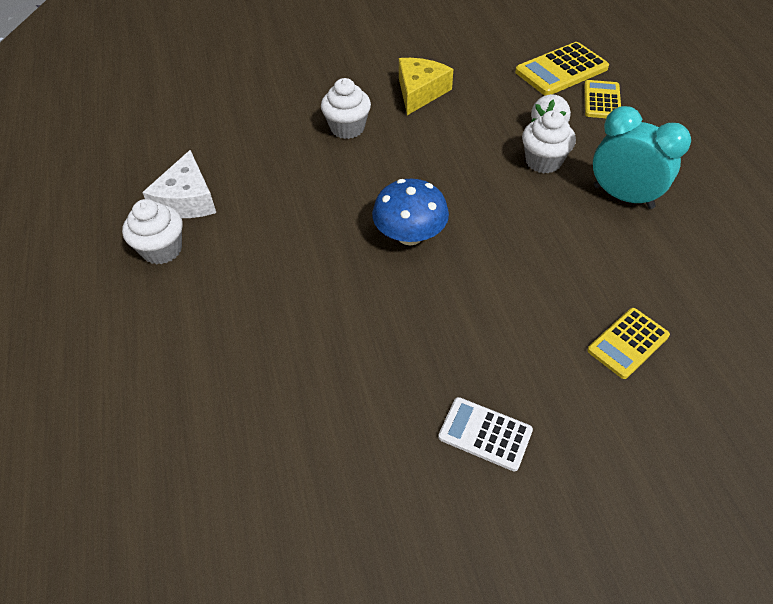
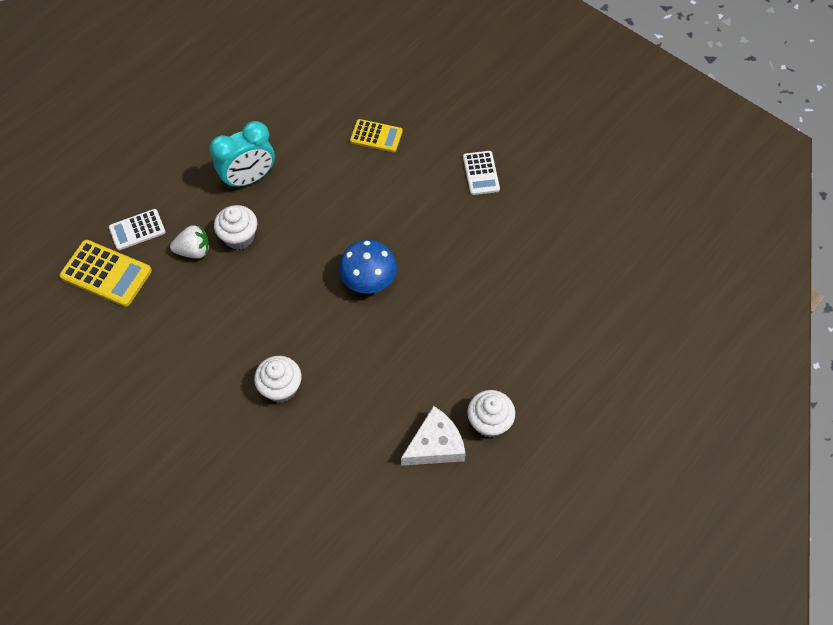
camera: 125 degrees left, 10 degrees up
(420, 92) = (199, 362): yellow cheese -> none
(602, 100) = (137, 230): yellow calculator -> white calculator
(623, 196) = (249, 178): turquoise clock -> turquoise clock turned 120 degrees counterclockwise

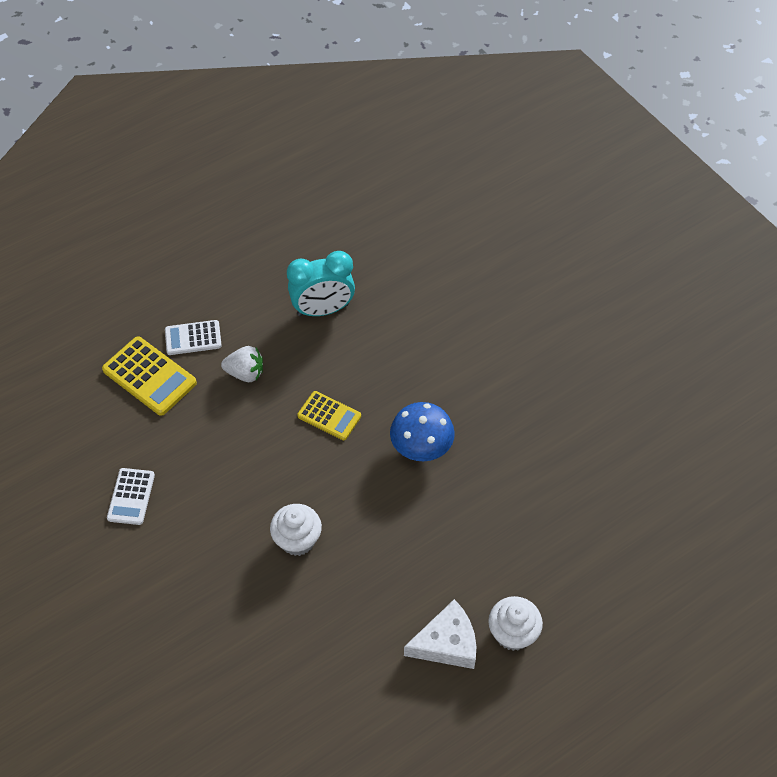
camera: 15 degrees right, 5 degrees down
(239, 237) = (296, 369): white cupcake -> none
(376, 136) = (470, 294): yellow calculator -> yellow calculator (329, 416)
(481, 173) = (574, 359): white calculator -> white calculator (131, 496)

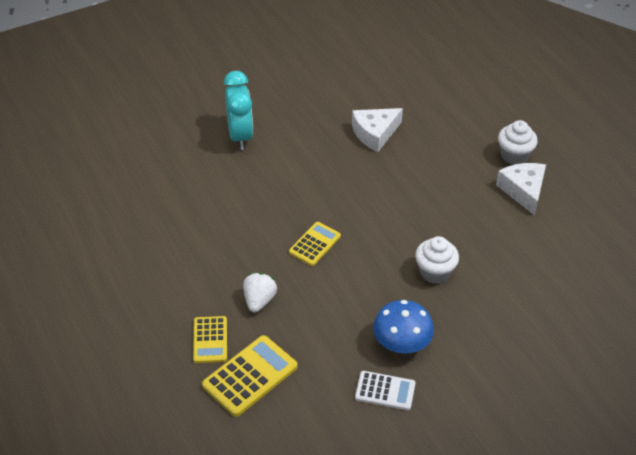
camera: 85 degrees left, 10 degrees down
(193, 338) = (210, 340): white calculator -> yellow calculator
(323, 310) = (198, 241): turquoise clock -> turquoise clock (240, 136)
(421, 446) = (351, 189): blue mushroom -> blue mushroom (401, 343)
(523, 465) = (375, 133): none -> white cheese

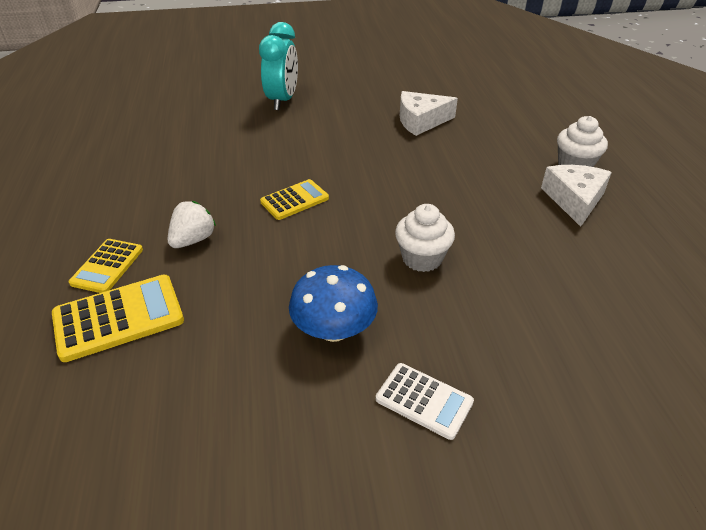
camera: 20 degrees right, 5 degrees down
(385, 391) = (275, 385): white calculator -> white calculator (424, 401)

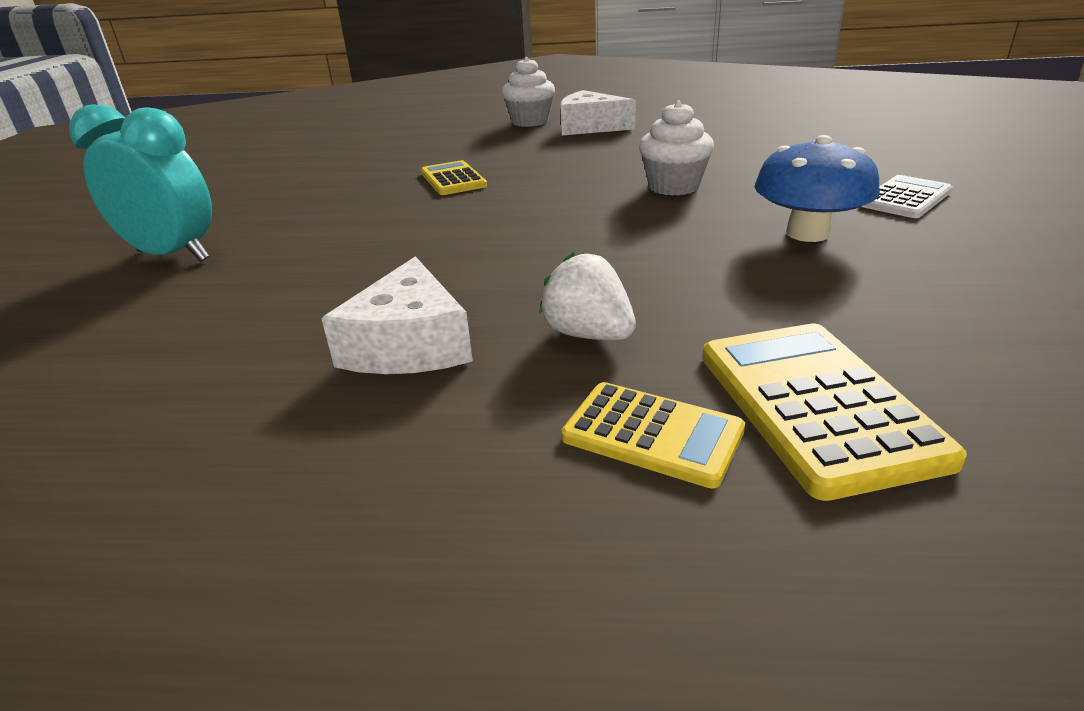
camera: 75 degrees left, 10 degrees down
(294, 200) = (512, 250): yellow calculator -> yellow calculator (453, 179)
(421, 121) = (368, 171): white cheese -> white cheese (409, 344)

